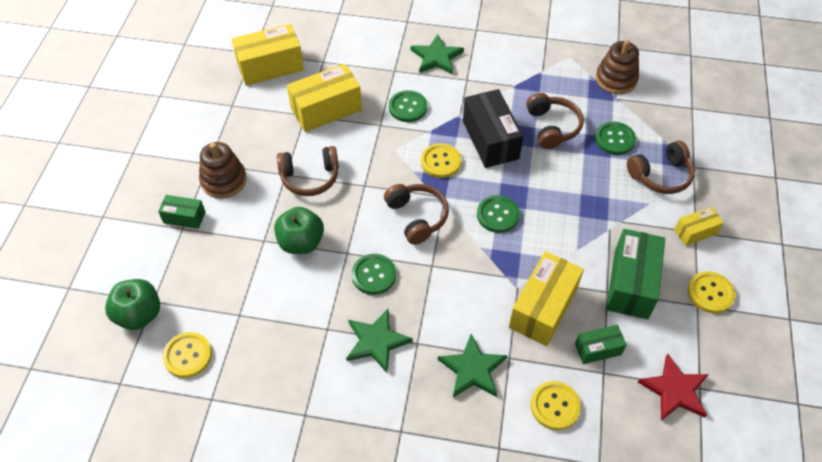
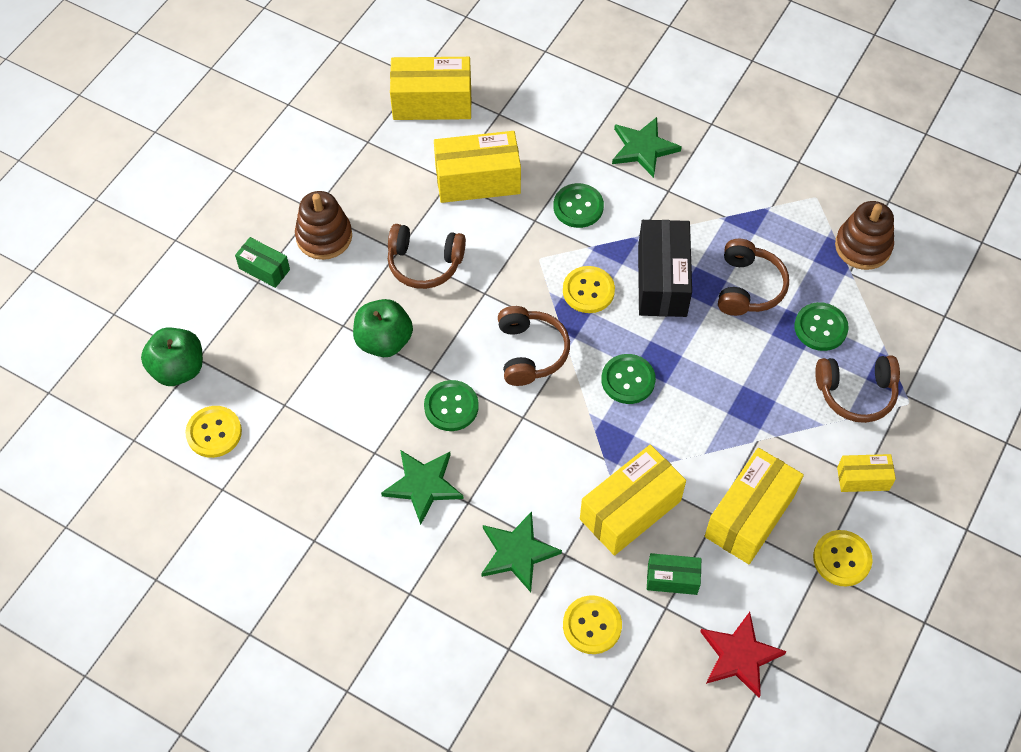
camera: 20 degrees right, 5 degrees up
(631, 284) = (749, 516): green box -> yellow box

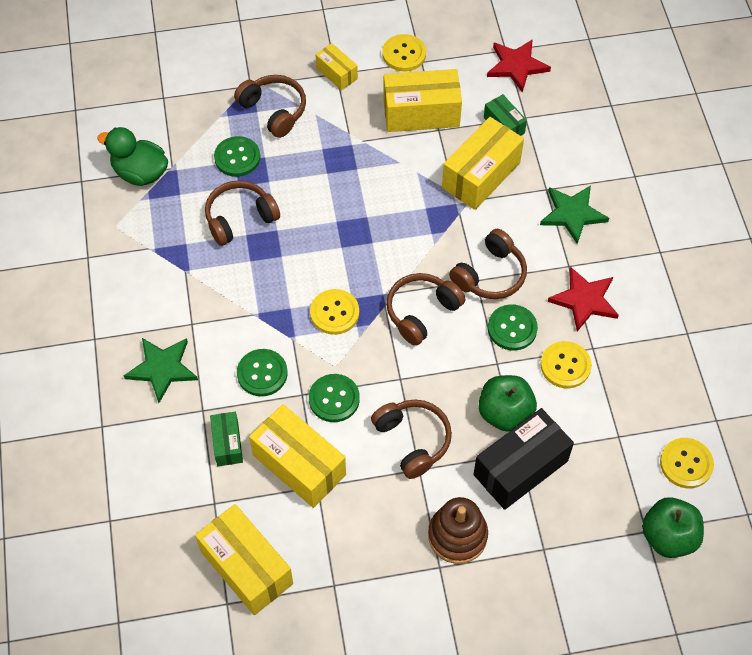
camera: 130 degrees left, 0 degrees up
(264, 269) = (528, 554): green box -> green box (227, 444)
(423, 485) = (584, 300): green star -> red star
(517, 432) = (490, 275): none -> brown headphones
(592, 625) = (575, 145): yellow button -> yellow button (565, 365)
(628, 380) = (386, 239): green button -> green button (334, 399)
(630, 510) = (481, 175): yellow box -> yellow box turned 60 degrees counterclockwise
(662, 281) = (282, 273): black box -> black box (520, 468)
(863, 246) = (140, 173): brown stacking toy -> green duck

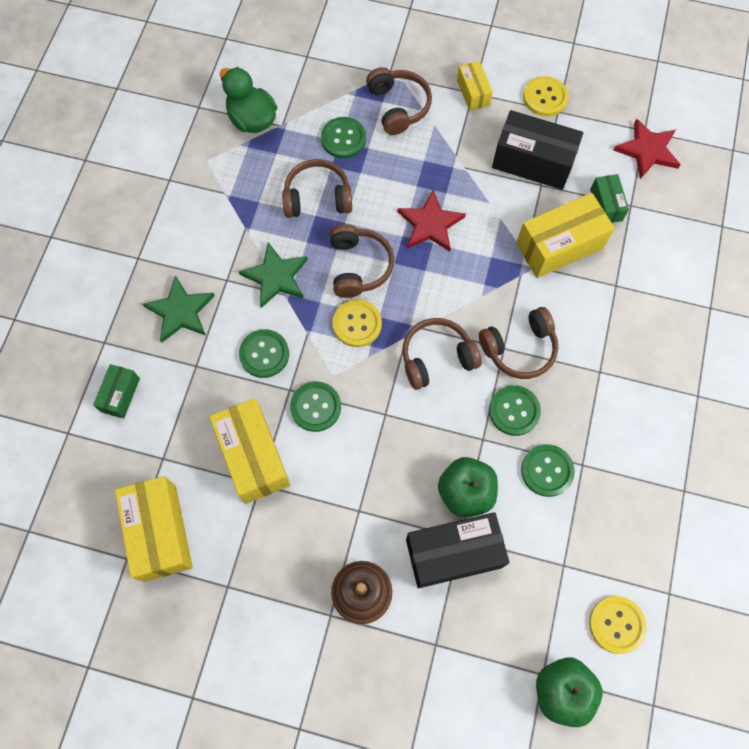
camera: 25 degrees right, 10 degrees up
(227, 444) = (201, 407): green box -> green box (120, 395)
(413, 440) = (367, 480): brown headphones -> brown headphones (359, 266)
(421, 113) = (532, 162): yellow box -> black box
(565, 365) = (547, 471): yellow button -> green button
(572, 214) = (629, 321): green star -> green star (276, 277)
(584, 300) = (598, 413): red star -> red star (430, 224)

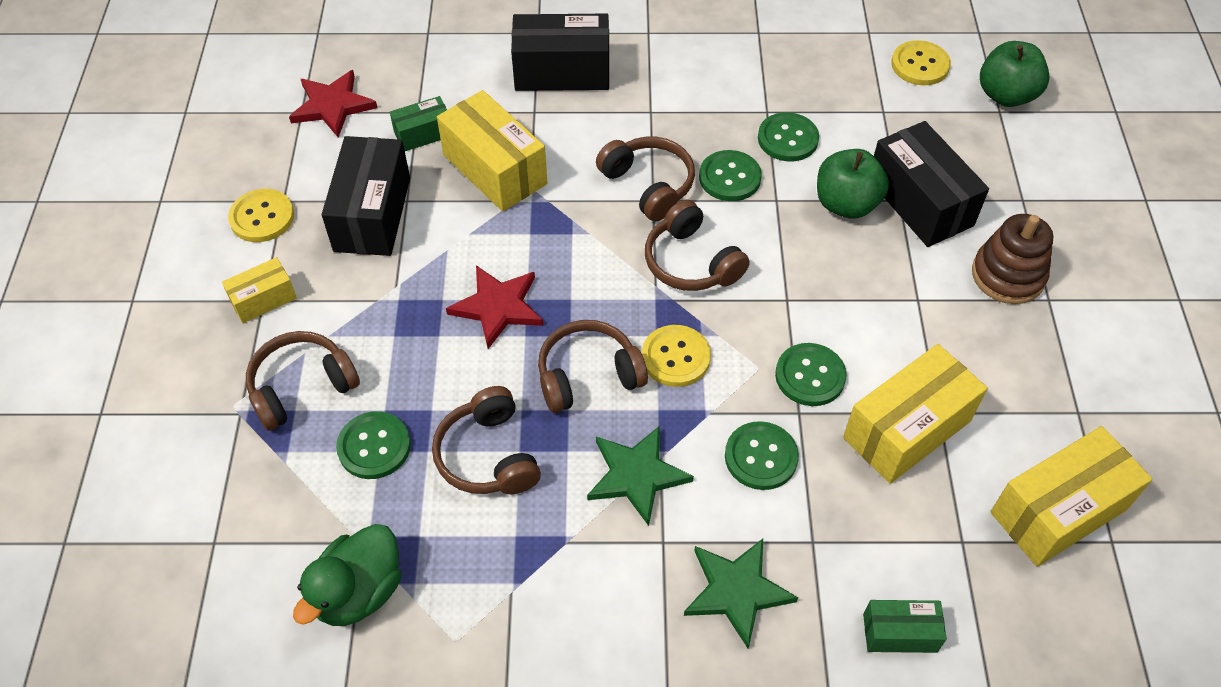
camera: 105 degrees left, 15 degrees down
(658, 315) = (562, 72): none -> black box

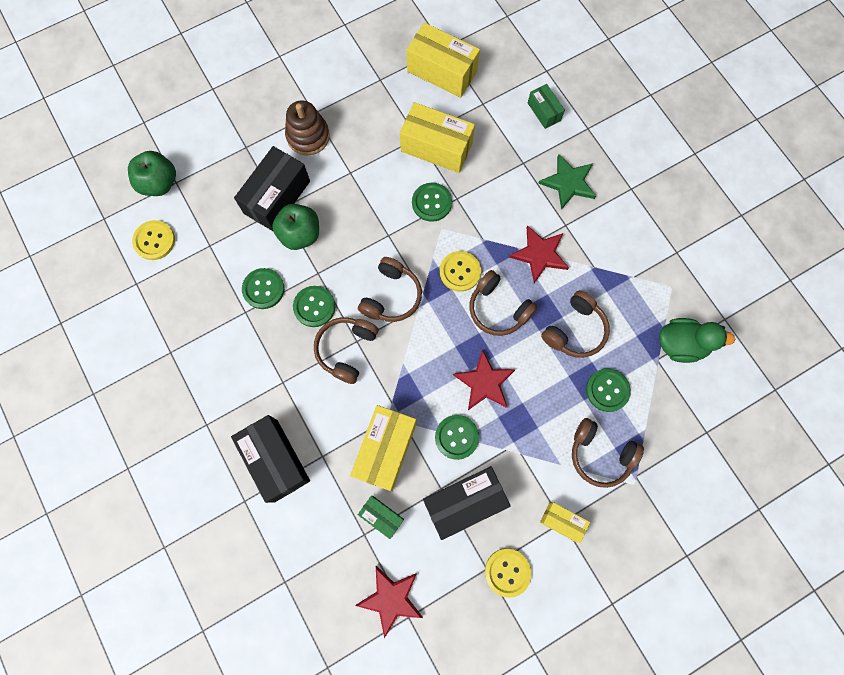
camera: 120 degrees left, 20 degrees up
(636, 475) = (539, 254): green star -> red star
(761, 457) = (493, 204): green button -> green button (456, 437)

